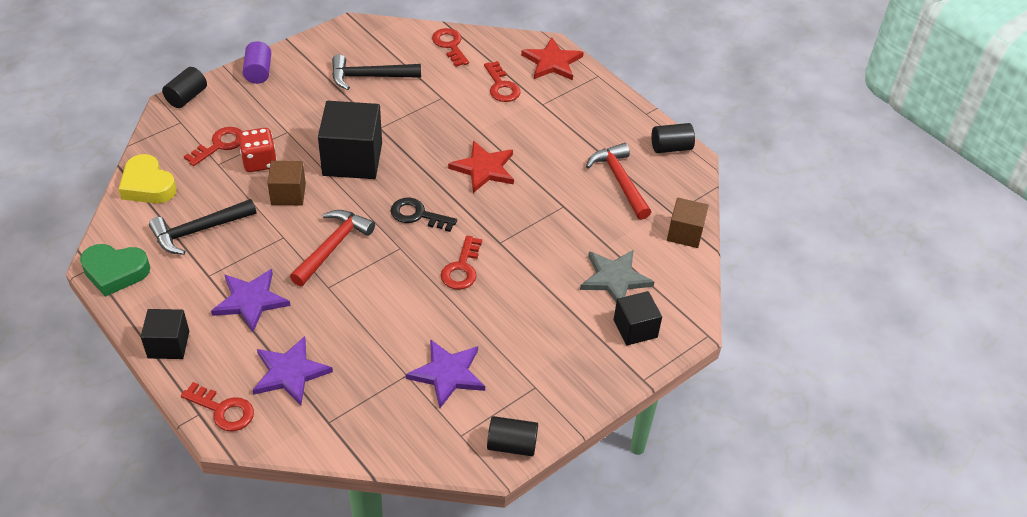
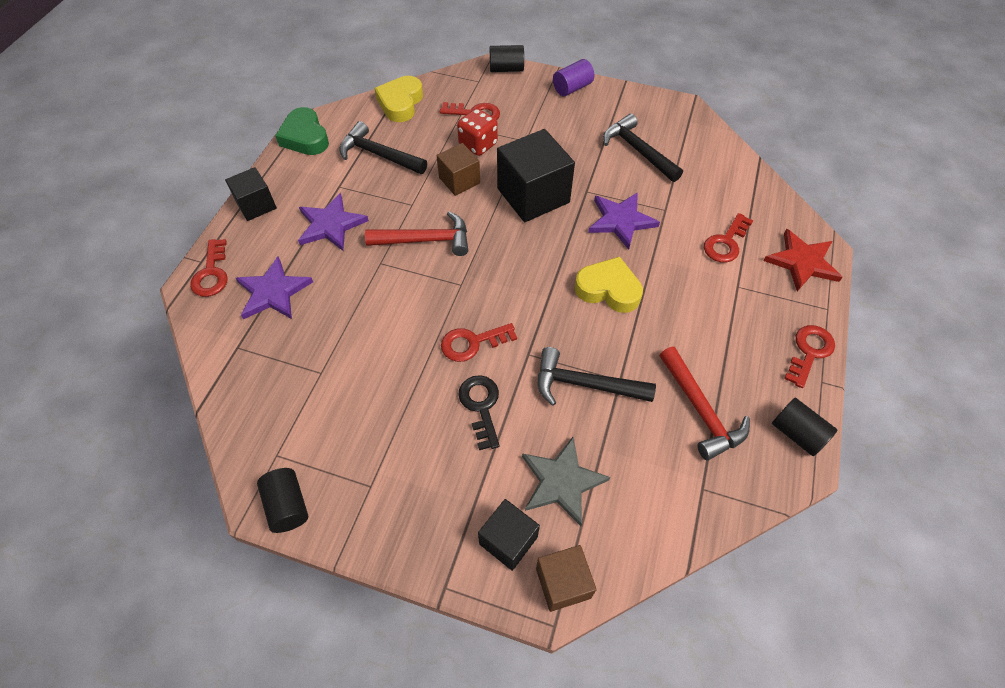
camera: 60 degrees right, 10 degrees up
(418, 215) = (509, 275): black key -> black key (481, 406)
(448, 374) = (340, 403): purple star -> purple star (621, 221)
(450, 45) = (735, 178): red key -> red key (809, 352)
(484, 169) = (608, 289): red star -> yellow heart
(551, 226) = (584, 384): none -> black hammer
(619, 181) = (700, 411): red hammer -> red hammer turned 120 degrees clockwise
(685, 233) = (684, 518): brown cube -> brown cube (563, 583)

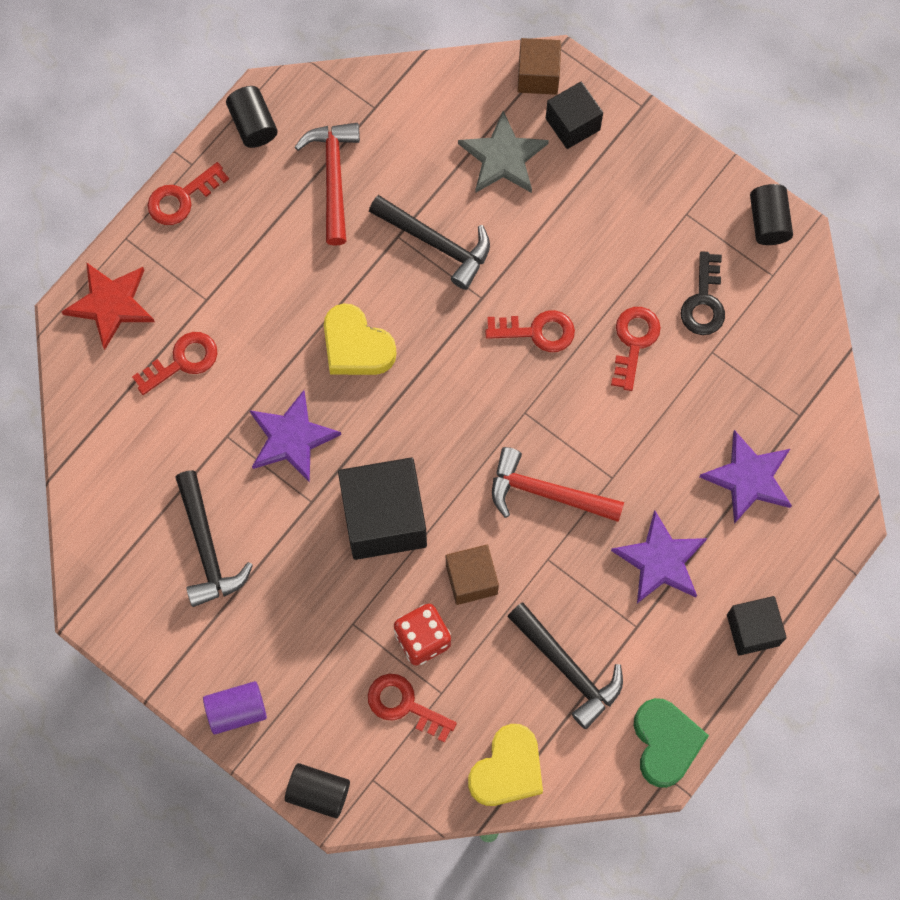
camera: 160 degrees left, 15 degrees up
(212, 273) = (820, 532): red key -> red key (634, 342)
(481, 406) = (553, 256): black key -> black key (704, 301)

